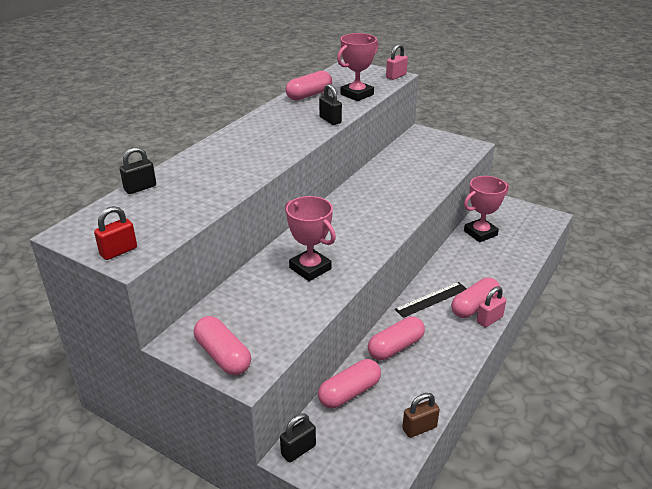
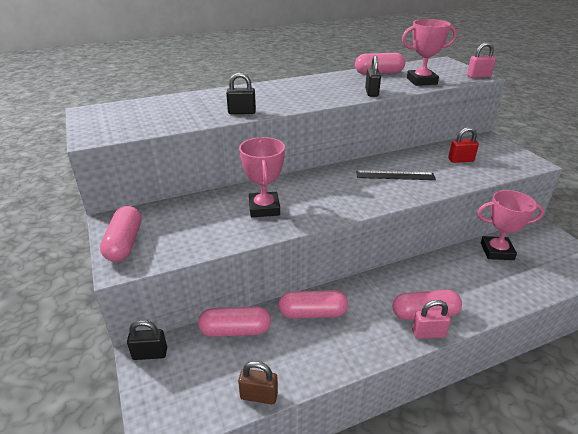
camera: 35 degrees right, 0 degrees up
(118, 251) = (94, 131): red padlock -> red padlock (460, 160)
(140, 188) = (169, 99): black padlock -> black padlock (242, 112)
(431, 299) = (387, 288): black ruler -> black ruler (395, 175)

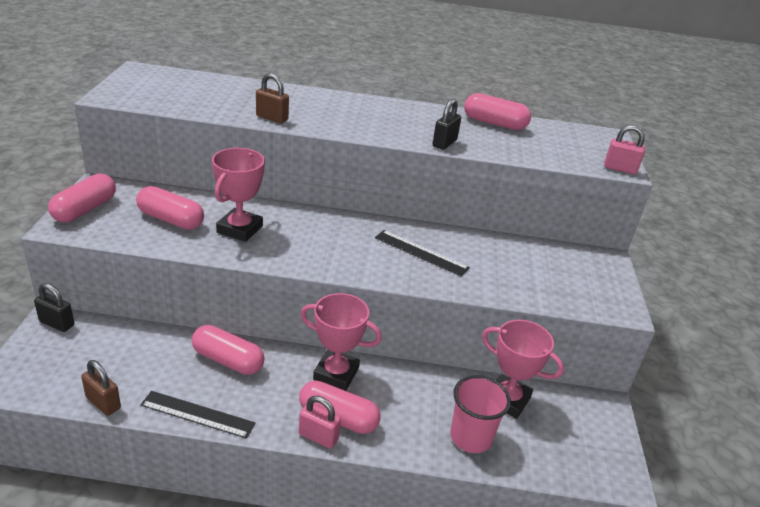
camera: 25 degrees right, 0 degrees up
(235, 330) = (143, 340): pink capsule -> pink capsule (171, 220)
(242, 112) = (272, 118): black padlock -> brown padlock
(336, 363) = (197, 414): none -> black ruler
(421, 81) = (531, 150): pink trophy -> pink trophy (336, 374)
(460, 160) = (527, 268): red padlock -> none
(506, 284) = (471, 437): none -> pink cup

